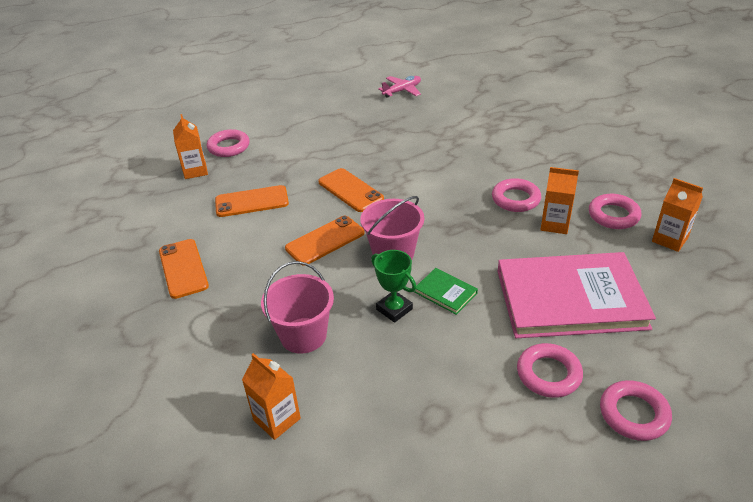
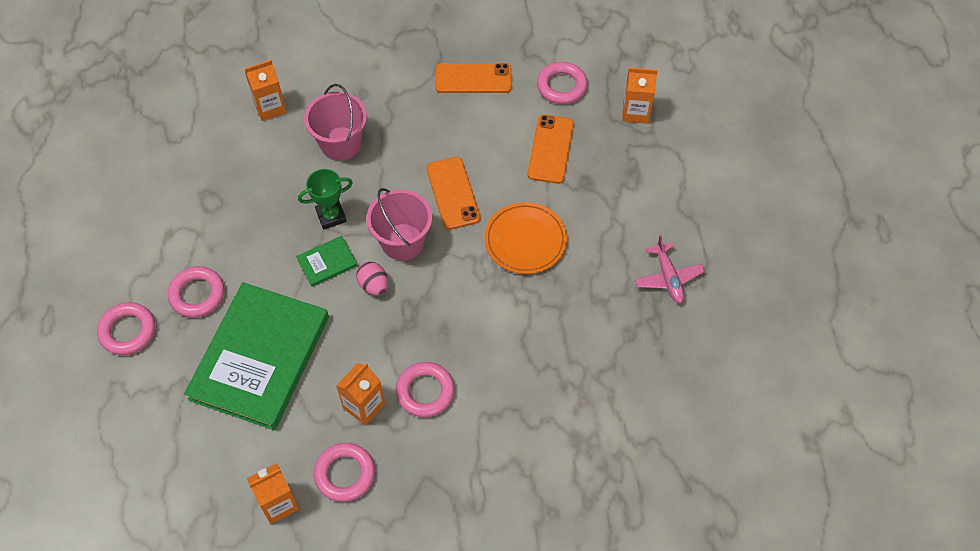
camera: 110 degrees right, 20 degrees up
(229, 147) = (673, 150): pink ring -> pink ring (561, 86)
(350, 190) = (525, 240): orange phone -> orange plate
(402, 91) = (734, 379): pink plane -> pink plane (668, 277)
(447, 255) = (374, 285): none -> pink egg
(570, 299) = (260, 358): pink book -> green book

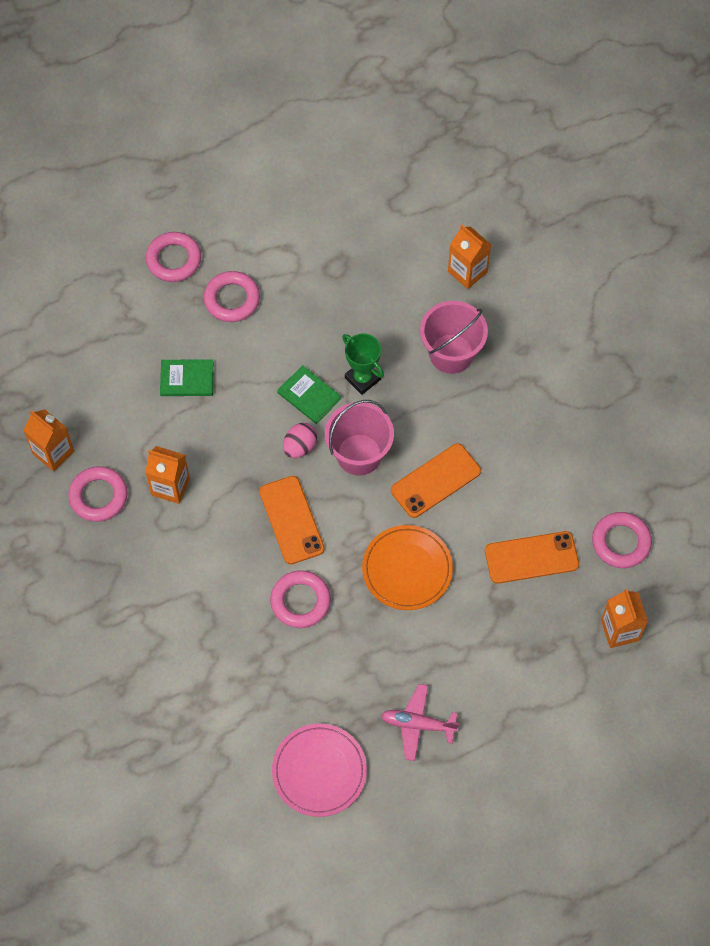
camera: 70 degrees right, 5 degrees up
(260, 358) = (187, 379): green book -> green book, size x0.40
(425, 392) = (204, 535): pink ring -> pink ring (300, 601)
(473, 79) = (590, 449): orange phone -> orange phone (291, 520)
(668, 277) = (418, 724): pink plane -> pink plane turned 45 degrees clockwise
(686, 366) = (319, 771): none -> pink plate

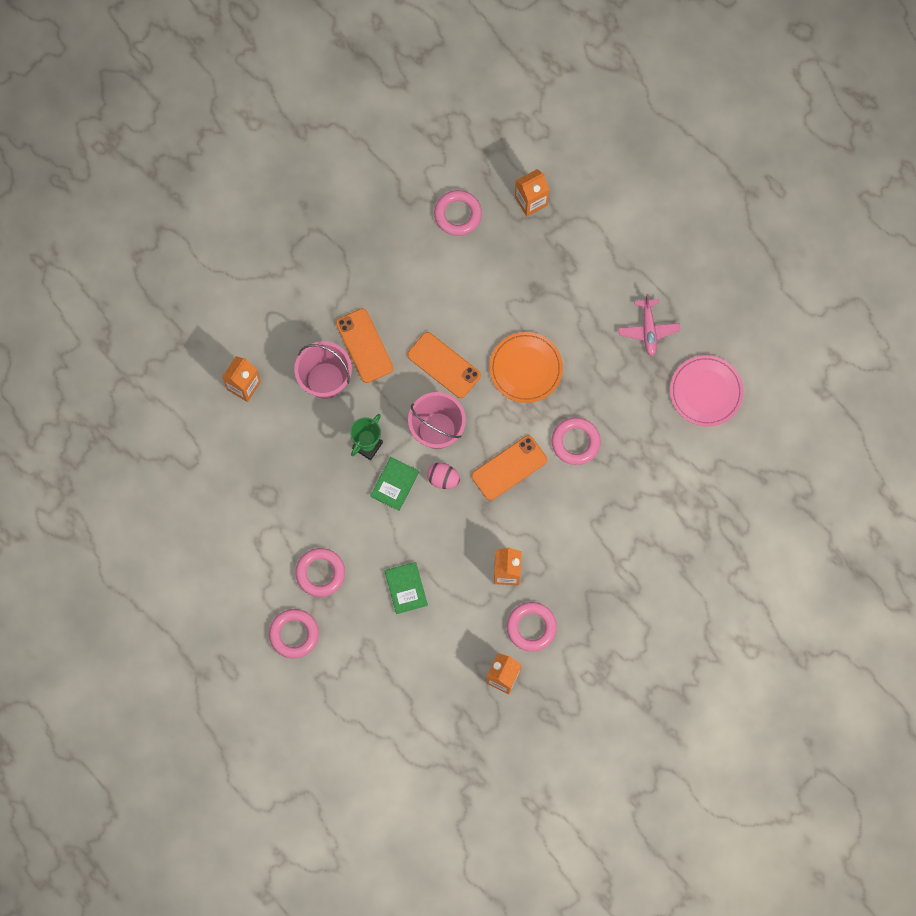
camera: 105 degrees left, 10 degrees up
(531, 558) = (489, 278): orange phone -> orange phone (364, 345)

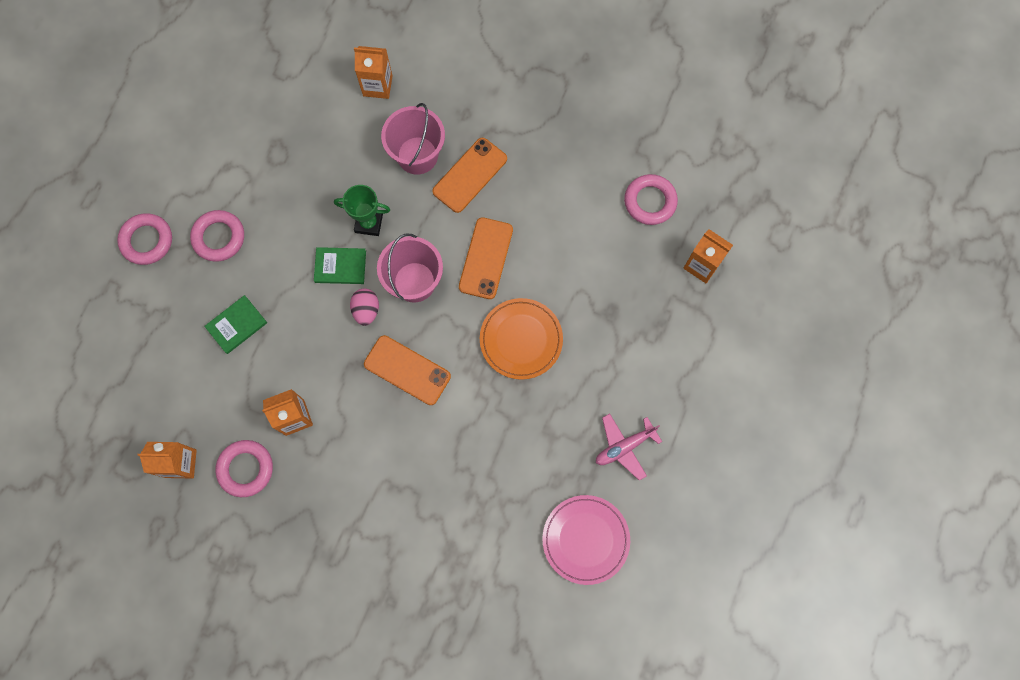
camera: 65 degrees right, 0 degrees up
(575, 442) = (465, 425): pink ring -> none

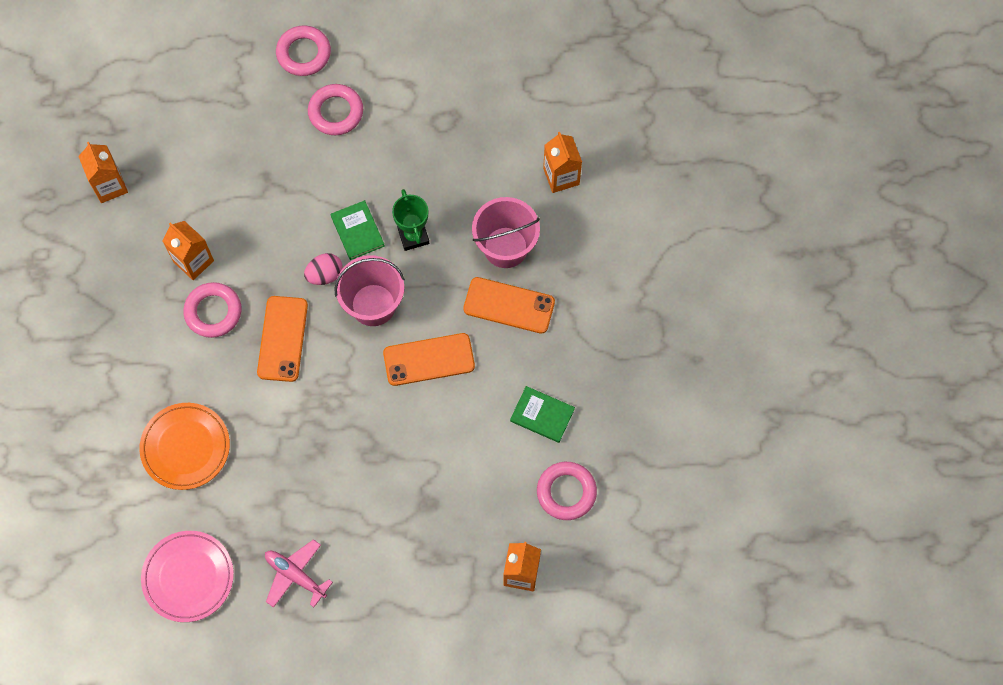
camera: 65 degrees right, 5 degrees down
(236, 325) = (258, 169): green book -> green book (542, 415)
(246, 469) = (128, 242): pink ring -> pink ring (213, 312)
(521, 339) = (360, 430): orange plate -> orange plate (185, 447)

